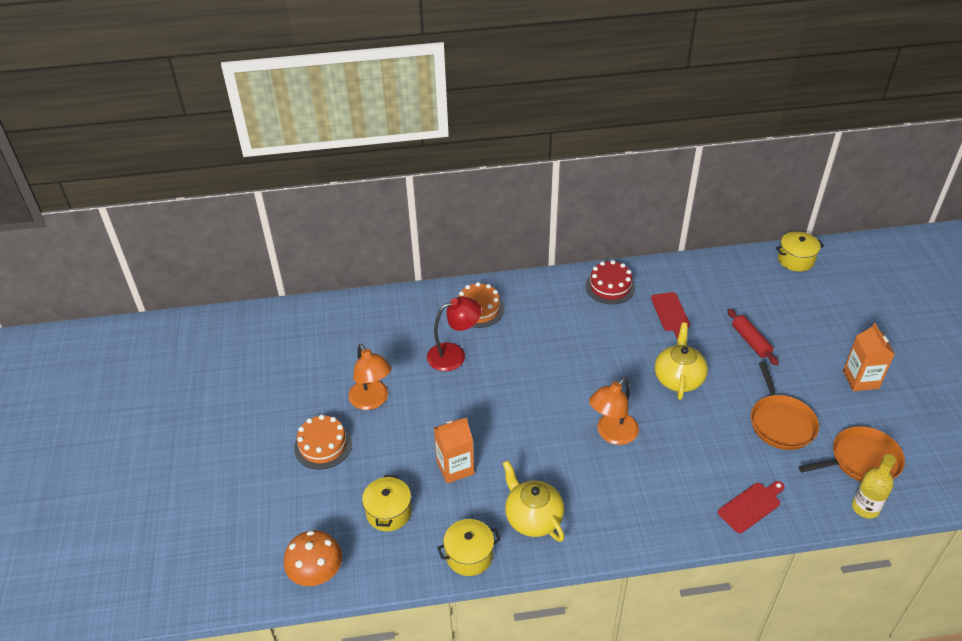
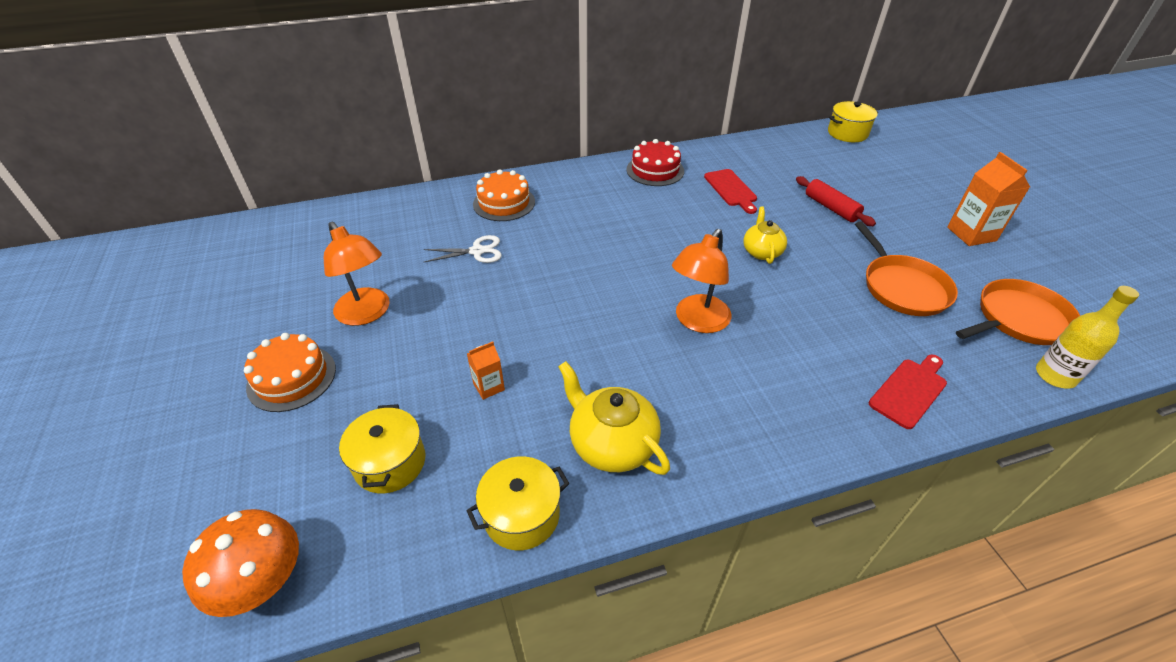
camera: 10 degrees left, 0 degrees up
(454, 355) = (477, 251): red lamp -> white scissors
(455, 467) = (489, 386): orange carton -> orange carton, size x0.56
(678, 378) = (761, 252): yellow teapot -> yellow teapot, size x0.65

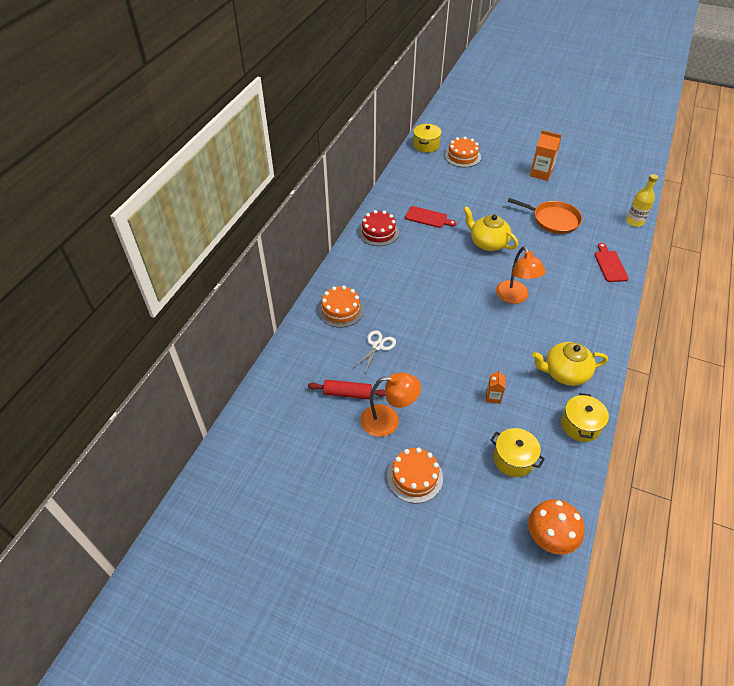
camera: 50 degrees left, 5 degrees up
(761, 252) = (487, 243): yellow teapot -> yellow teapot, size x1.55
(831, 208) = (479, 197): red rolling pin -> red rolling pin (347, 393)
(878, 163) = (462, 156): none -> orange cake
(1019, 319) = (600, 205): orange pan -> none

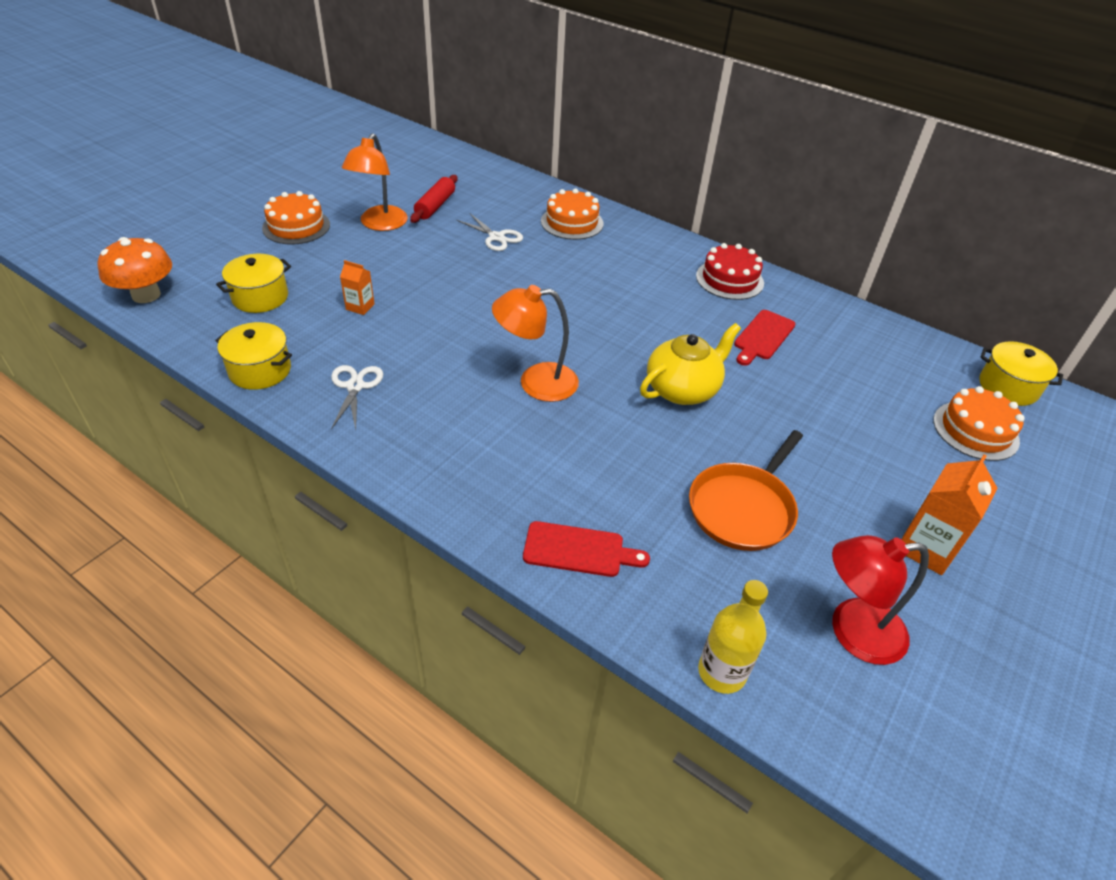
camera: 100 degrees right, 5 degrees down
(565, 373) = (355, 386): yellow teapot -> white scissors
(594, 192) = (853, 632): none -> red lamp

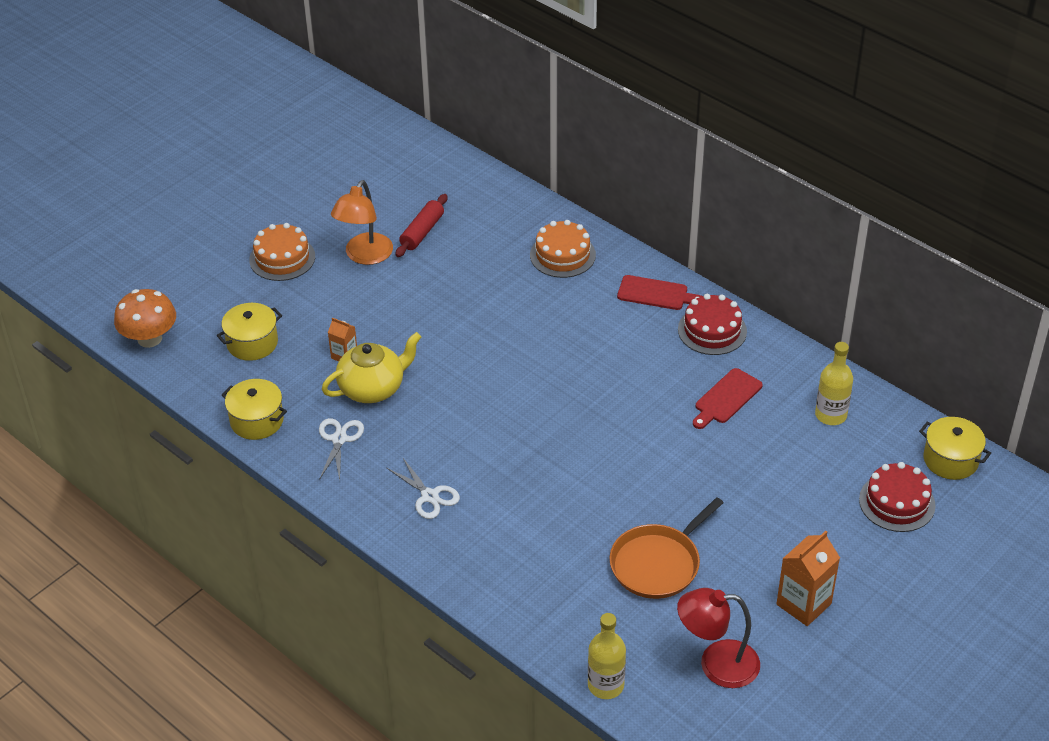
camera: 10 degrees right, 0 degrees up
(496, 237) = (481, 274): white scissors -> white scissors (429, 496)
(536, 382) = (499, 440): orange lamp -> none
(579, 550) = (513, 591): red cutting board -> red cutting board (656, 294)
(683, 389) = (633, 452): yellow teapot -> yellow teapot (373, 388)
(871, 349) = (830, 415): none -> yellow bottle
(975, 430) = (897, 502): orange cake -> red cake

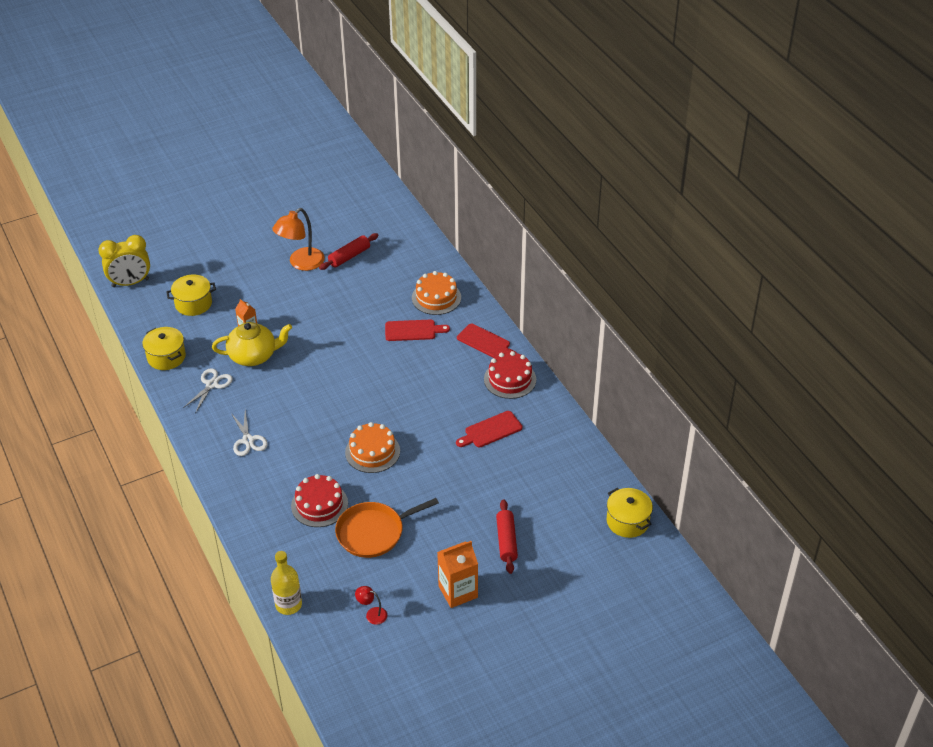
camera: 20 degrees right, 0 degrees up
(149, 338) = (130, 283): orange mushroom -> yellow clock
(282, 258) = (246, 250): orange cake -> orange cake (372, 452)
(558, 303) = (413, 330): none -> red cutting board
(716, 664) = (372, 614): red lamp -> red lamp, size x0.48
(824, 525) = (506, 541): none -> red rolling pin
(830, 415) = (559, 464): yellow bottle -> none
(897, 502) = (569, 540): red cake -> red cake (319, 504)

